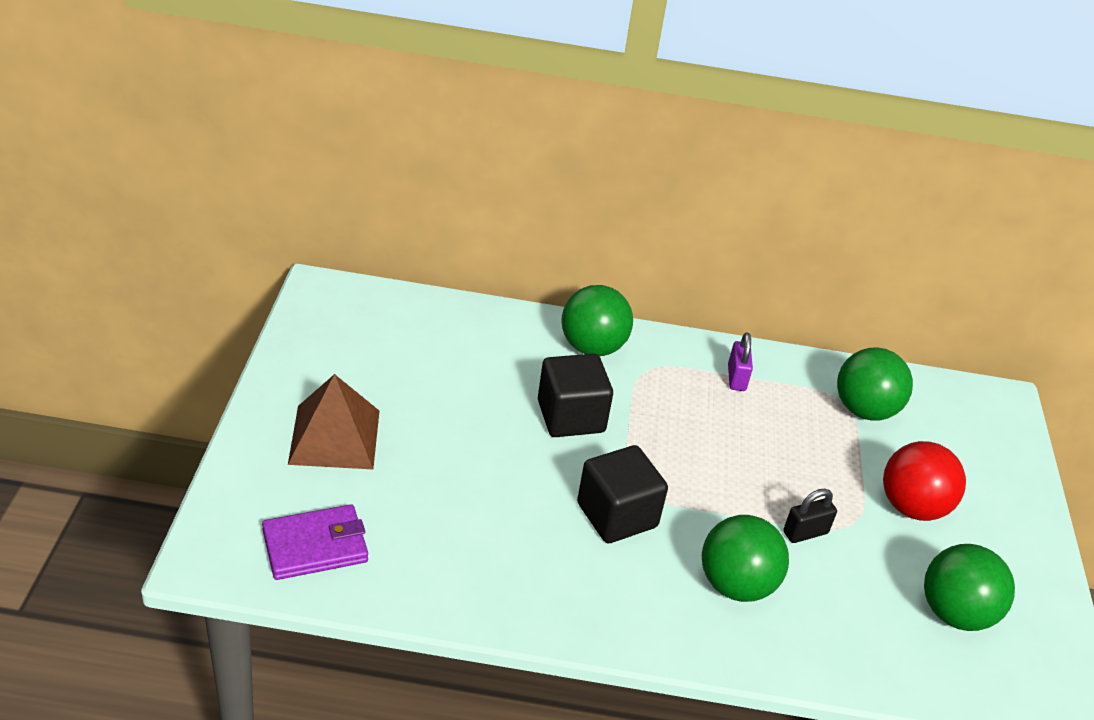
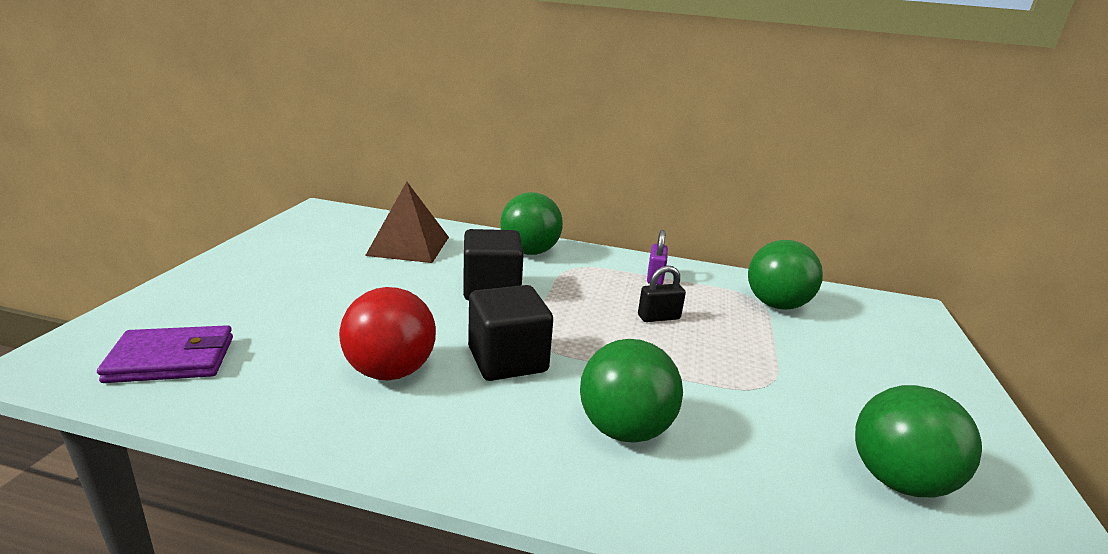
camera: 10 degrees right, 15 degrees down
(335, 436) = (261, 286): brown pyramid -> brown pyramid (409, 246)
(805, 533) = (711, 389): black padlock -> black padlock (658, 317)
(912, 507) = (831, 377): red ball -> red ball (390, 371)

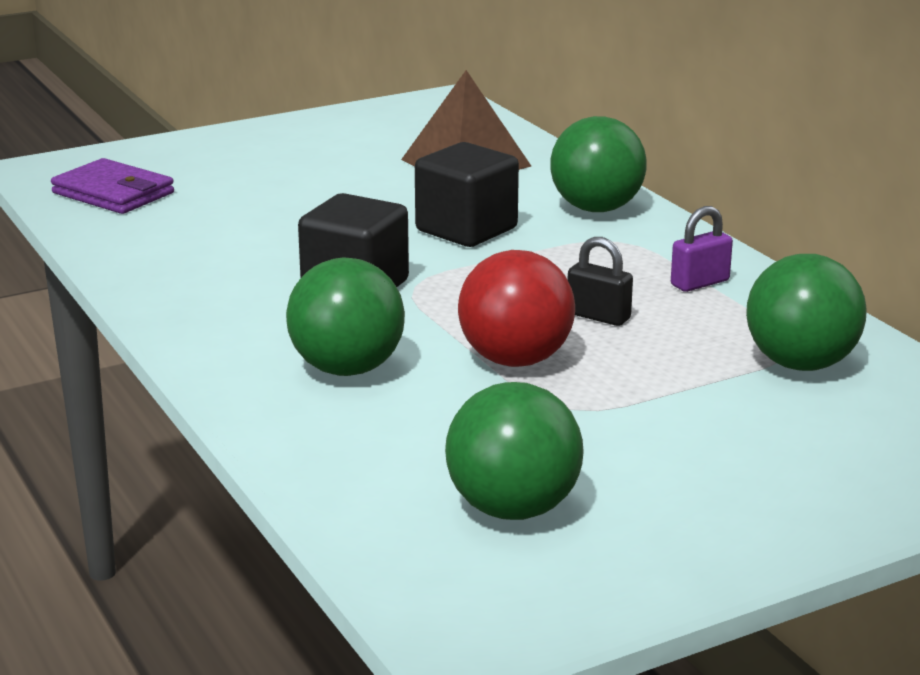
camera: 50 degrees right, 0 degrees up
(390, 371) = (244, 258): red ball -> red ball (515, 360)

